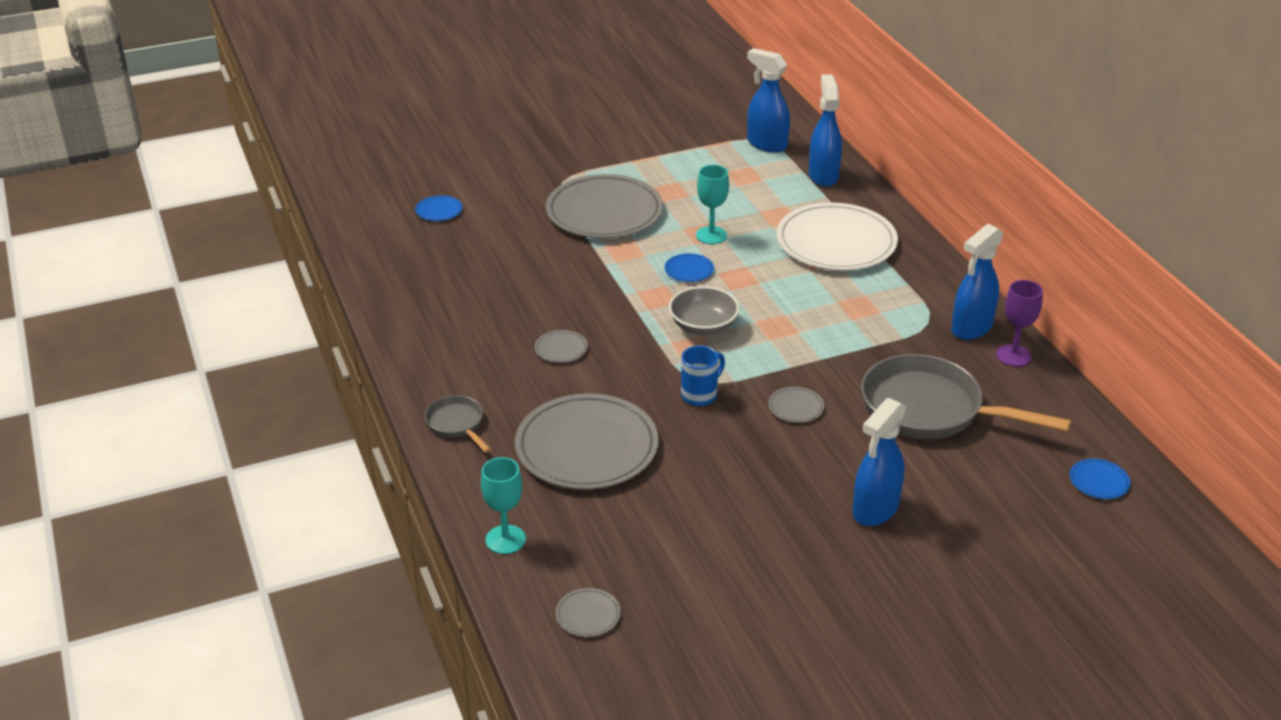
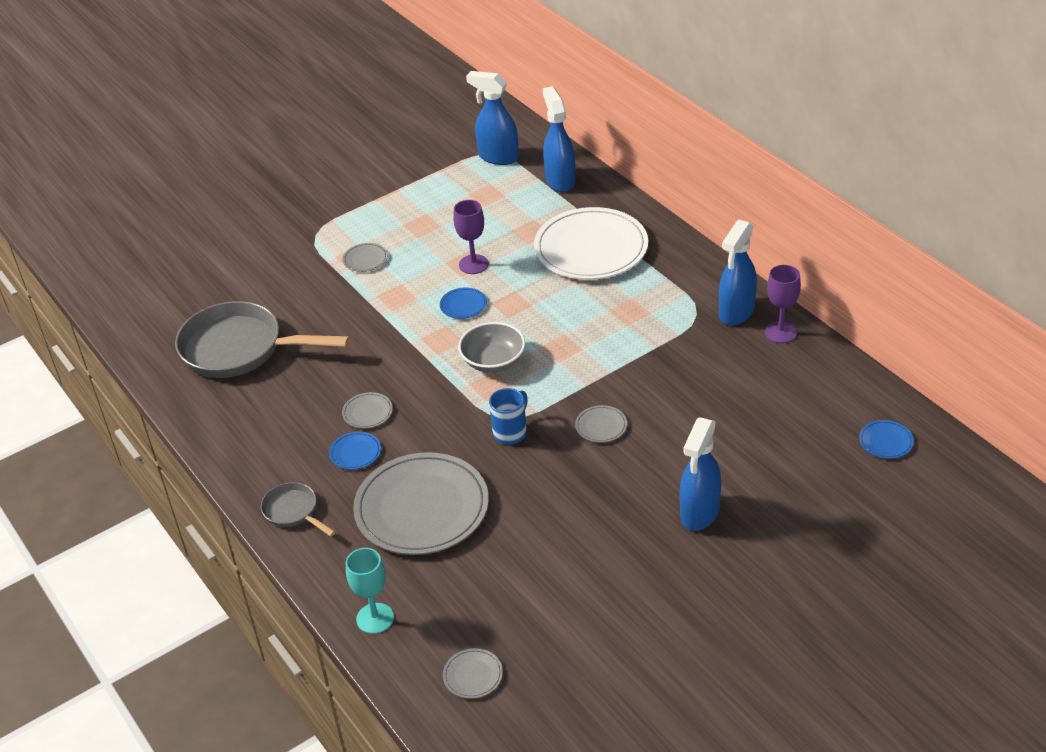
camera: 10 degrees left, 5 degrees up
(439, 210) = (205, 290): blue plate -> blue plate (355, 452)
(604, 211) = (365, 259): grey plate -> grey plate, size x0.40
(711, 235) = (473, 264): turquoise goblet -> purple goblet
(930, 410) = (722, 403): grey pan -> grey pan (240, 349)

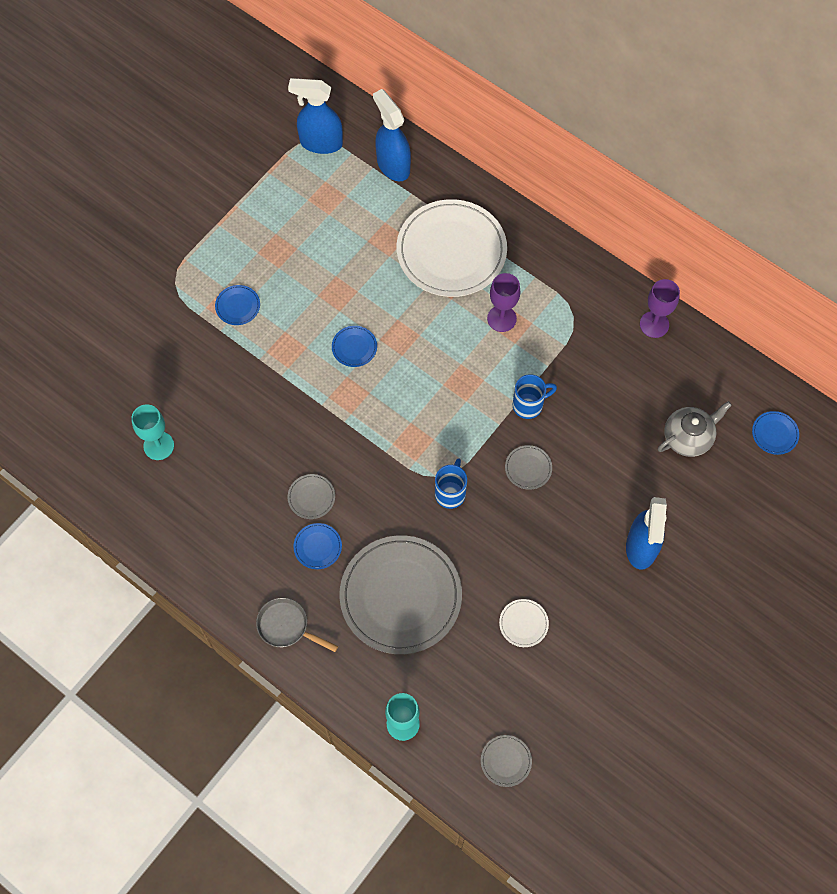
camera: 20 degrees left, 25 degrees up
(240, 349) = (158, 446): grey pan -> turquoise goblet
(365, 259) = (238, 306): grey plate -> blue plate
(473, 264) = (346, 293): purple goblet -> purple goblet (501, 318)
(493, 361) = (406, 411): grey bowl -> none
(543, 555) = (523, 623): none -> white plate
(622, 376) = (529, 405): none -> blue mug
(736, 312) = (608, 307): blue spray bottle -> none
(786, 429) = (688, 437): none -> grey teapot

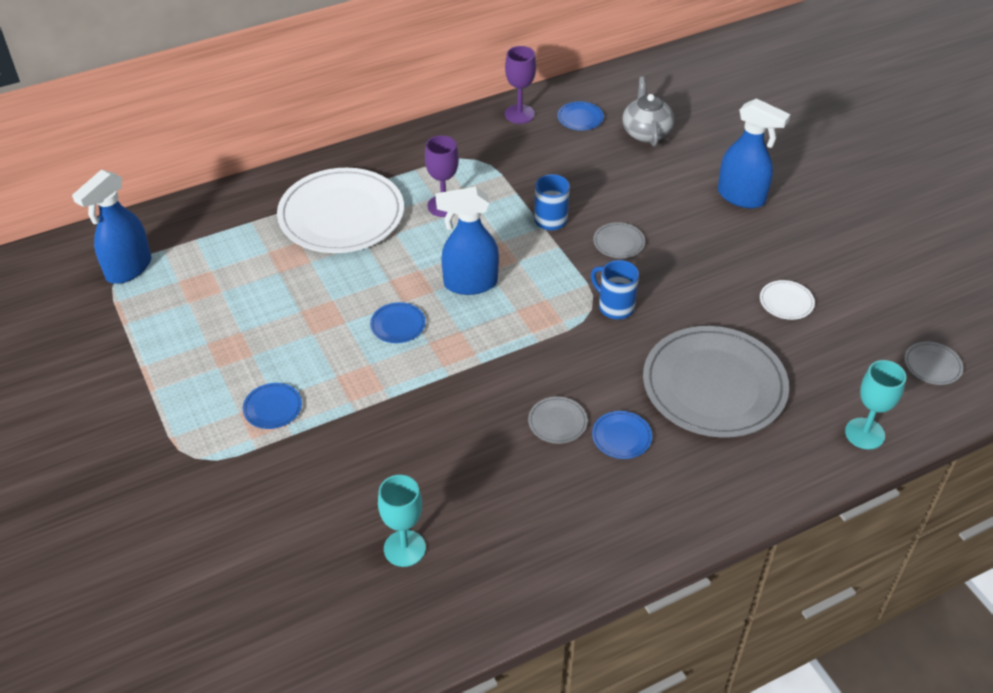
camera: 65 degrees left, 20 degrees down
(286, 626) = (707, 498): grey pan -> none
(393, 165) = (206, 223): blue spray bottle -> blue spray bottle (470, 283)
(775, 433) = (671, 84): blue plate -> blue plate (580, 118)

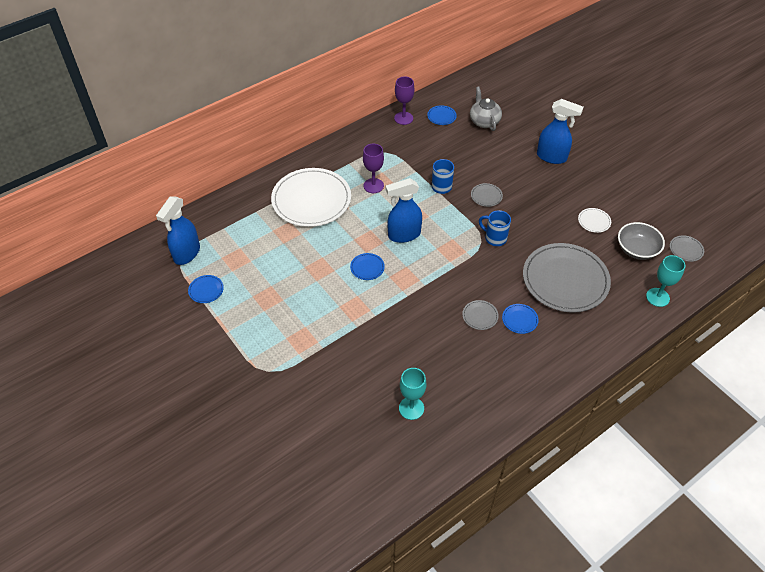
camera: 10 degrees left, 5 degrees up
(272, 408) = (306, 332): blue plate -> blue plate (206, 290)
(848, 354) = (637, 249): none -> grey bowl

